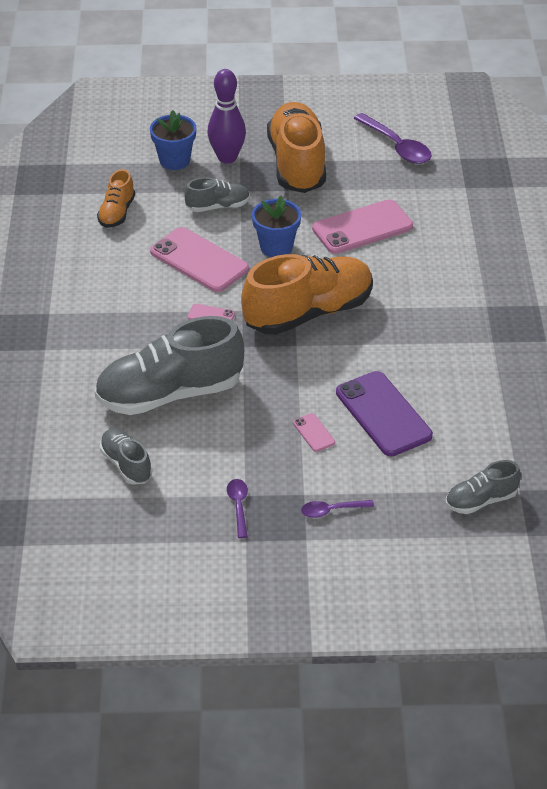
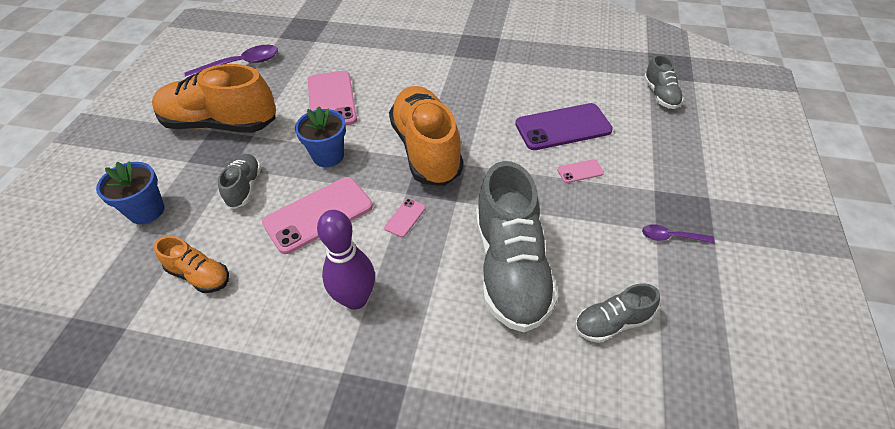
camera: 75 degrees left, 5 degrees up
(227, 158) = (174, 169): purple bowling pin -> purple bowling pin (355, 299)
(331, 510) = (674, 176): purple spoon -> none

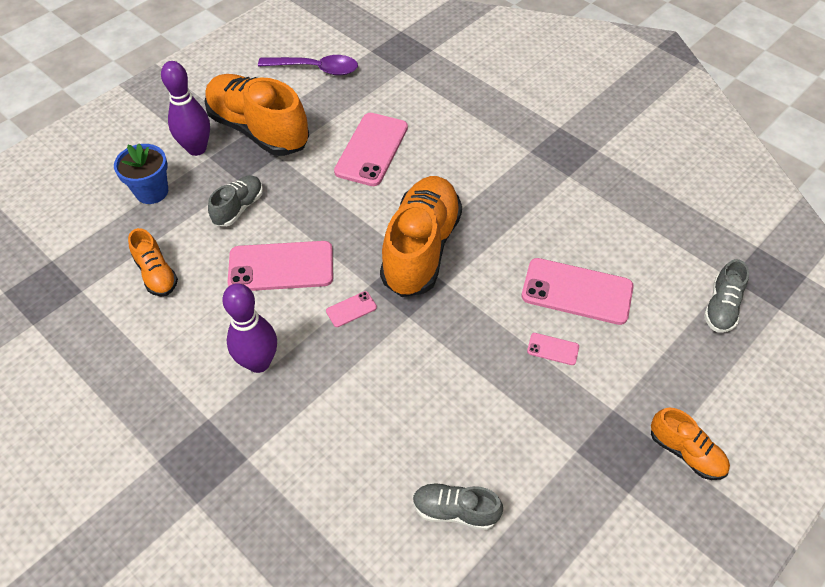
camera: 30 degrees right, 5 degrees up
(170, 160) = (197, 148): none -> purple bowling pin
(328, 156) = (328, 210): blue flower pot -> none
(511, 268) = (406, 409): grey shoe -> none
(563, 127) = (577, 291): purple phone -> pink phone
(671, 237) = (584, 466): purple spoon -> none
(723, 192) = (685, 452): none -> orange shoe

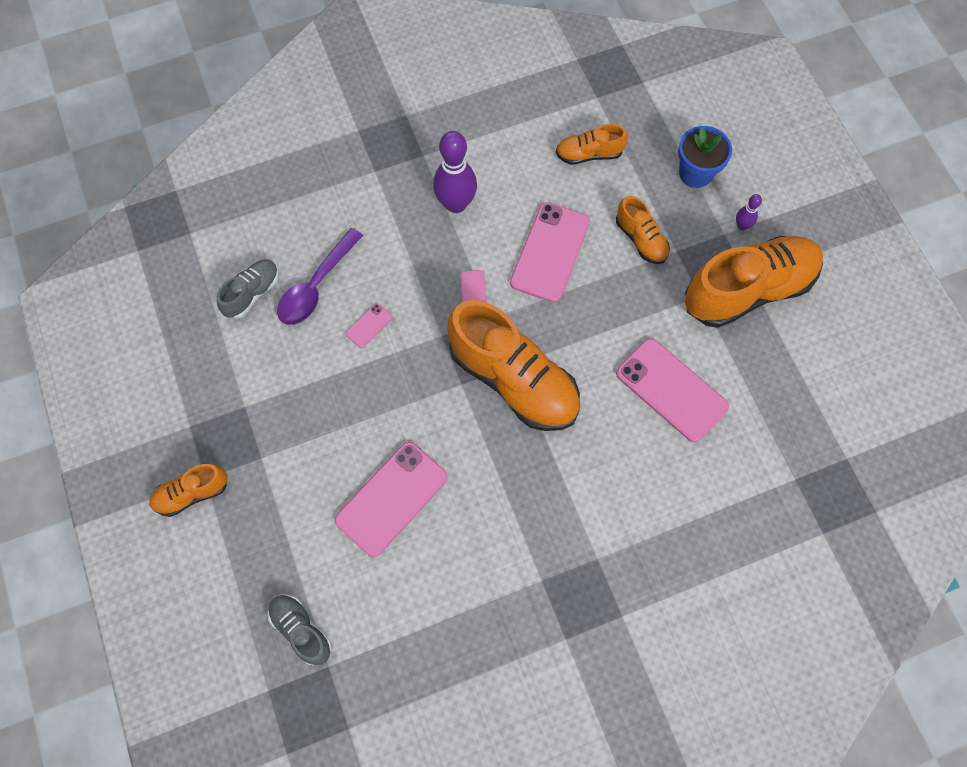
camera: 115 degrees right, 15 degrees up
(197, 148) = (742, 226): purple bowling pin -> purple bowling pin, size x0.48
(238, 208) = (641, 239): grey shoe -> orange shoe
(316, 69) = (832, 382): purple spoon -> purple spoon (316, 286)
(553, 349) = (344, 440): pink phone -> pink phone (369, 325)

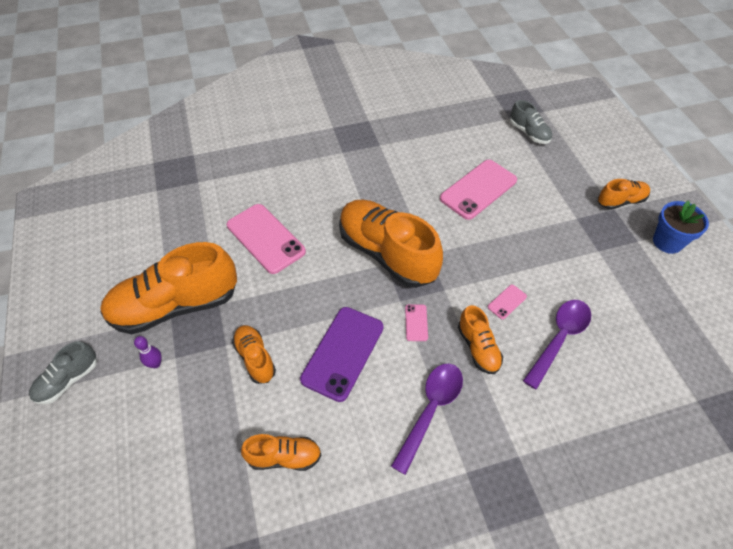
camera: 175 degrees left, 15 degrees down
(252, 293) = (617, 336): grey shoe -> grey shoe (68, 380)
(406, 269) = (478, 348): none -> orange shoe
(456, 204) = (431, 410): purple bowling pin -> purple spoon
(550, 252) = (342, 353): pink phone -> purple phone
(695, 173) = (178, 424): blue flower pot -> blue flower pot (667, 242)

